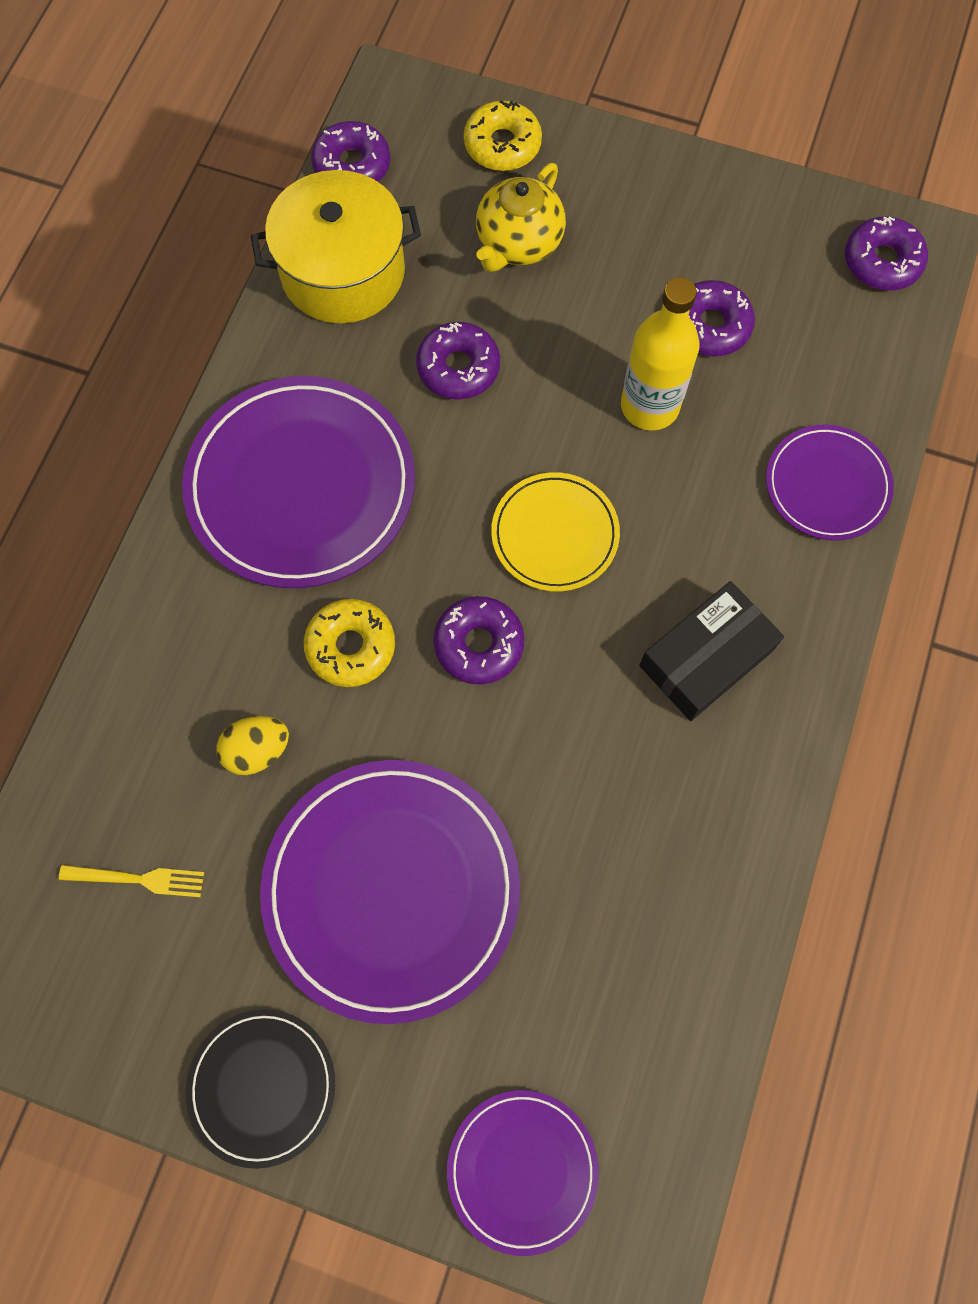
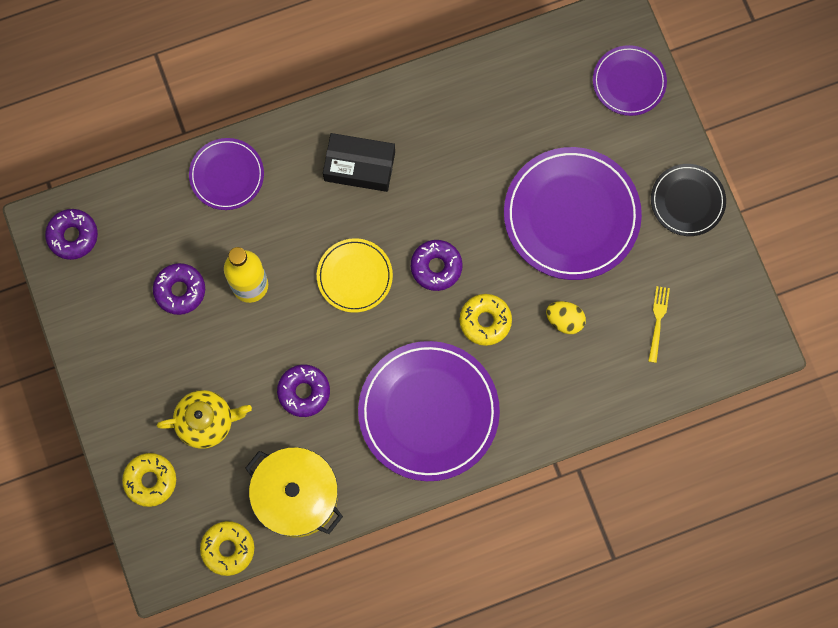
camera: 130 degrees left, 5 degrees up
(139, 879) = (658, 320): yellow fork -> yellow fork turned 45 degrees clockwise
(352, 166) = (228, 549): purple donut -> yellow donut

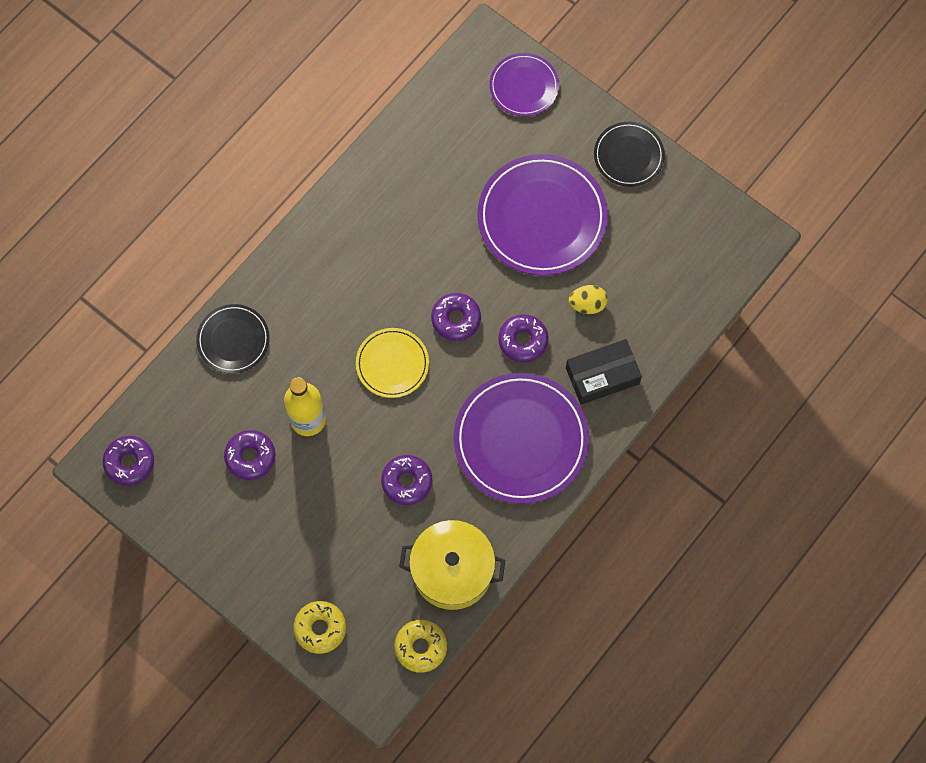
camera: 30 degrees left, 5 degrees down
(206, 422) = (339, 552): yellow teapot -> none
(227, 175) = (233, 340): purple plate -> black plate
(359, 166) = (342, 272): black box -> black box (602, 375)
(485, 321) = (523, 341): yellow donut -> purple donut
(658, 320) = (662, 263): yellow fork -> none

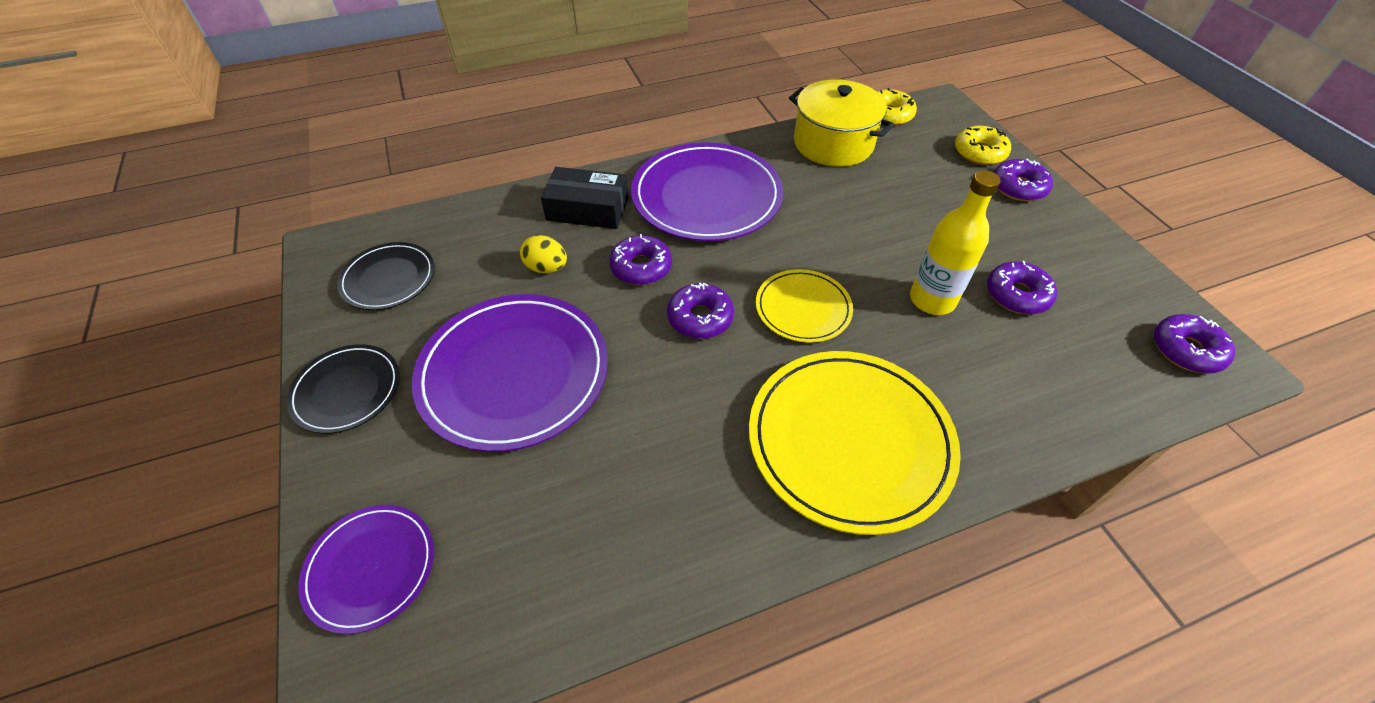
camera: 150 degrees left, 20 degrees down
(233, 340) = (1008, 423): black plate -> black plate (388, 279)
(321, 279) = (849, 441): none -> yellow plate
(407, 482) = (842, 211): purple donut -> purple donut (1018, 187)

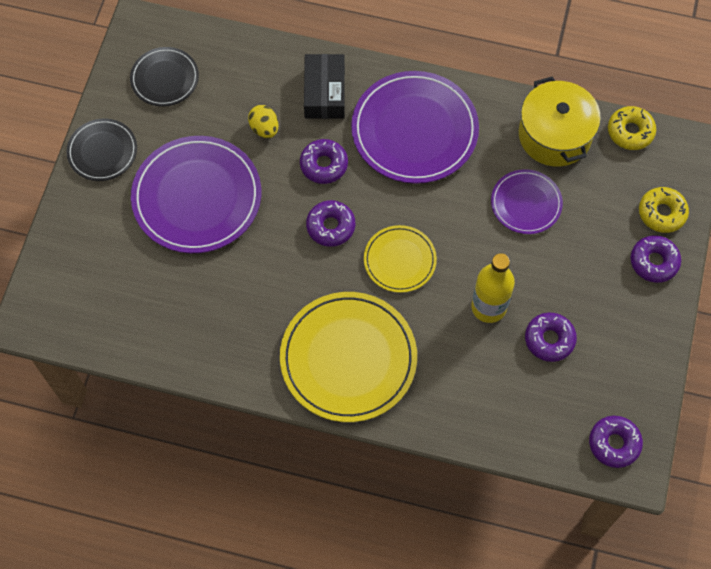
camera: 35 degrees right, 15 degrees up
(371, 568) = (66, 267): purple plate -> purple plate (526, 203)
(587, 209) = (324, 92): black box -> black box turned 45 degrees clockwise

